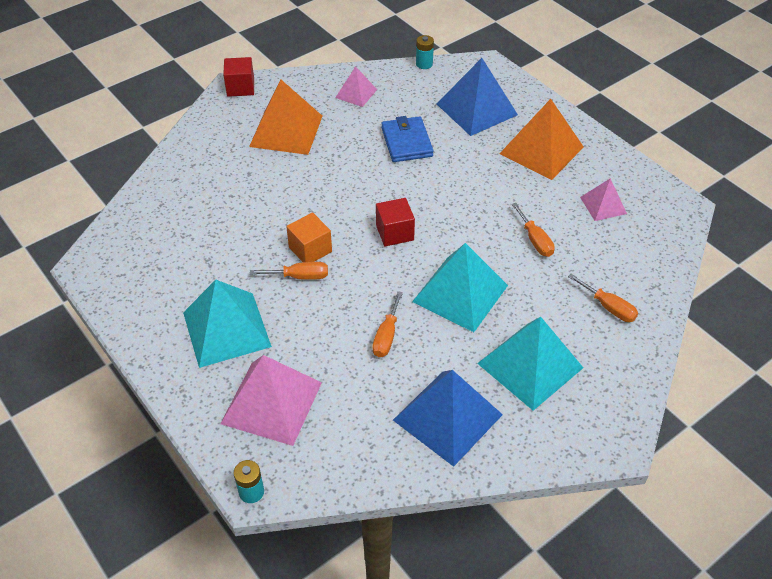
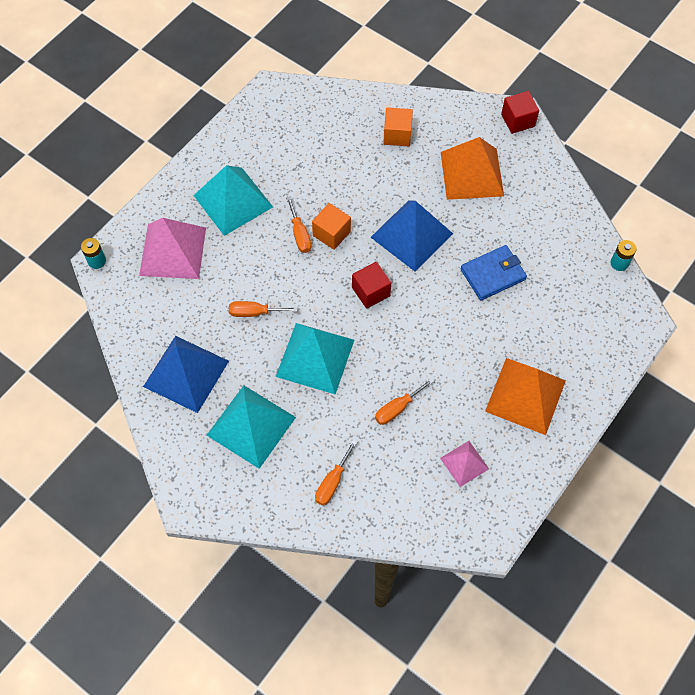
camera: 75 degrees right, 15 degrees up
(210, 173) = (397, 135): none -> orange cube
(356, 93) = (547, 215): pink pyramid -> none
(476, 109) = (566, 325): blue pyramid -> blue pyramid (411, 235)

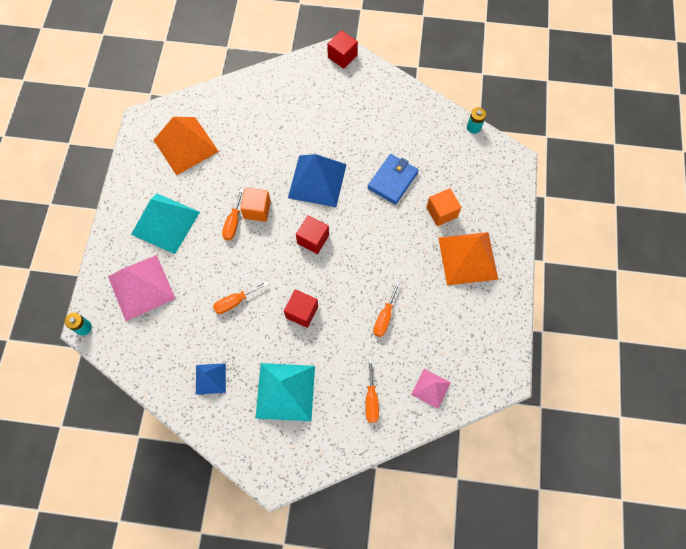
camera: 30 degrees left, 5 degrees up
(186, 373) = (210, 378): blue pyramid -> blue pyramid, size x0.54
(300, 234) = (233, 223): orange screwdriver -> orange screwdriver turned 60 degrees clockwise
(315, 358) = (302, 312): turquoise pyramid -> red cube
(397, 135) = (261, 109): orange cube -> orange cube (441, 212)
(464, 463) = (455, 331): pink pyramid -> pink pyramid (431, 388)
(471, 174) = (333, 112): orange pyramid -> orange pyramid (186, 145)

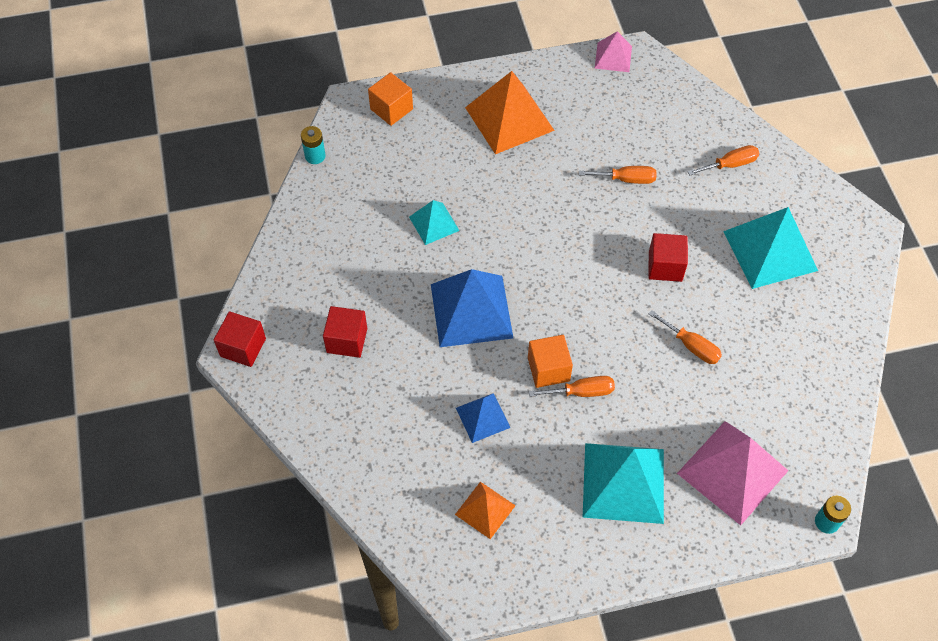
camera: 110 degrees left, 10 degrees down
(186, 145) = (485, 510): orange pyramid -> orange pyramid, size x0.54
(210, 378) = (801, 336): blue pyramid -> blue pyramid (482, 417)
(313, 239) = (561, 287): red cube -> red cube (347, 340)
(392, 180) = (434, 223): blue wallet -> turquoise pyramid
(431, 388) = (686, 114): pink pyramid -> pink pyramid (613, 57)
(441, 212) = (458, 159): orange cube -> orange cube (391, 109)

